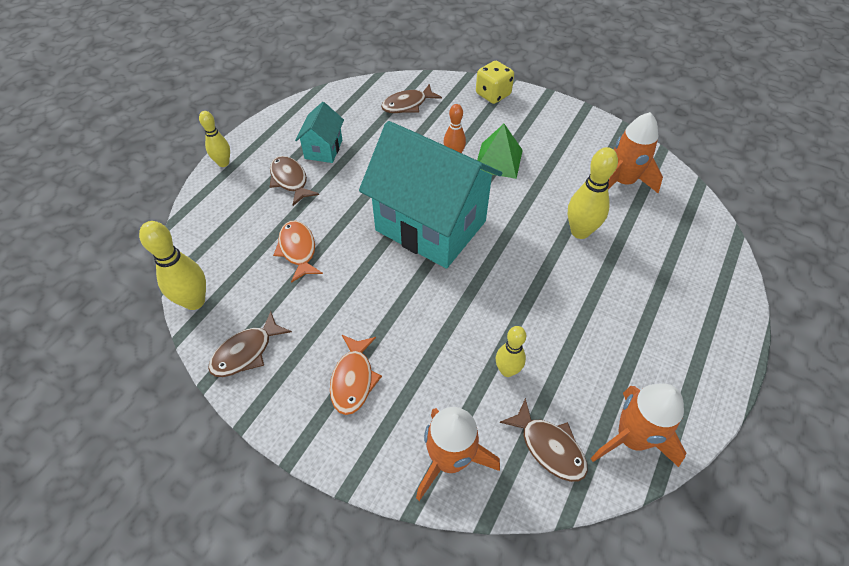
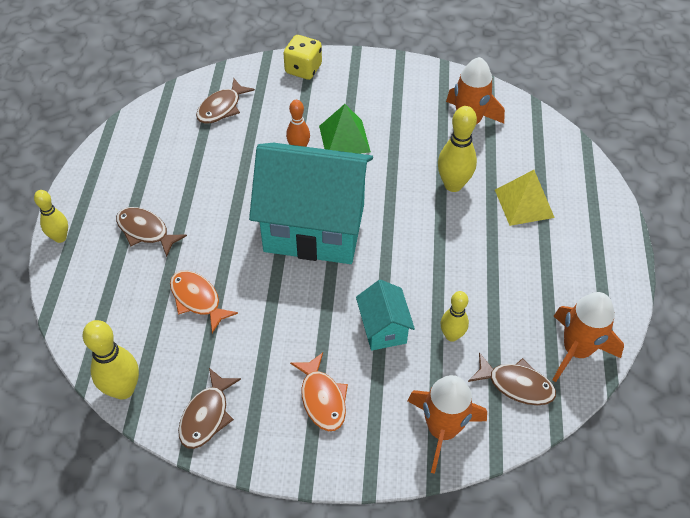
camera: 25 degrees left, 0 degrees up
(323, 149) = (161, 186): turquoise house -> turquoise house (383, 328)
(643, 272) = (524, 203): none -> yellow pyramid

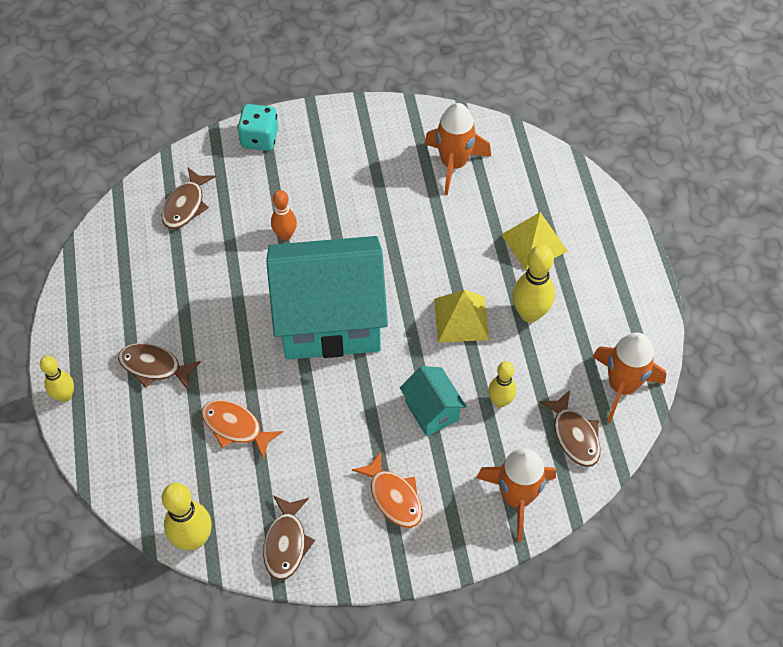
camera: 15 degrees left, 5 degrees up
(303, 69) = (259, 138): yellow dice -> turquoise dice
(344, 139) = (330, 212): green pyramid -> none
(436, 253) = (461, 319): none -> yellow pyramid
(453, 185) = (457, 239): yellow bowling pin -> yellow bowling pin (529, 314)
(516, 385) = (574, 435): brown fish -> brown fish turned 60 degrees clockwise

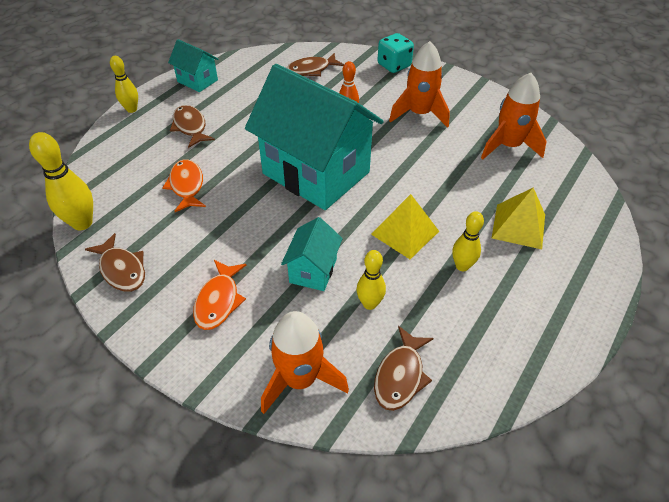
camera: 45 degrees right, 10 degrees down
(85, 309) = (197, 81): none -> turquoise house
(286, 543) = (122, 269): brown fish -> brown fish turned 90 degrees counterclockwise
(529, 314) = (462, 266): yellow bowling pin -> yellow bowling pin, size x0.64
(622, 386) = (485, 374): orange rocket -> orange rocket (419, 114)

